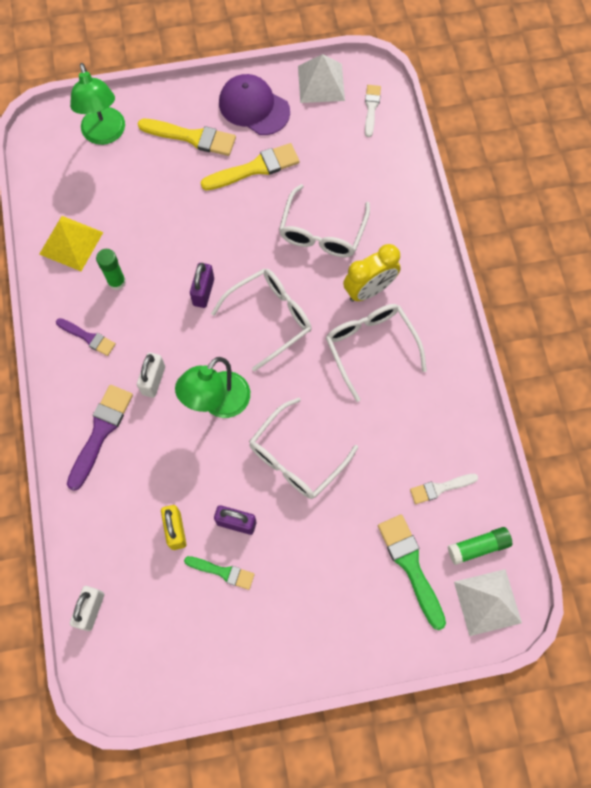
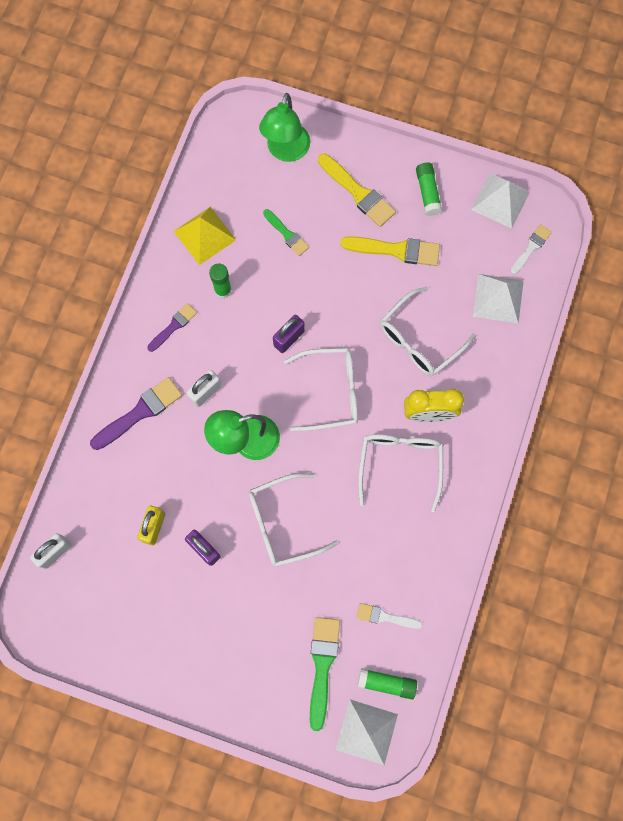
camera: 30 degrees right, 5 degrees up
(88, 337) = (173, 326): purple brush -> purple brush turned 105 degrees counterclockwise
(223, 572) = (171, 582): green brush -> green brush (287, 234)
(254, 107) = (427, 192): purple cap -> green glue stick
(369, 163) = (498, 298): none -> white pyramid

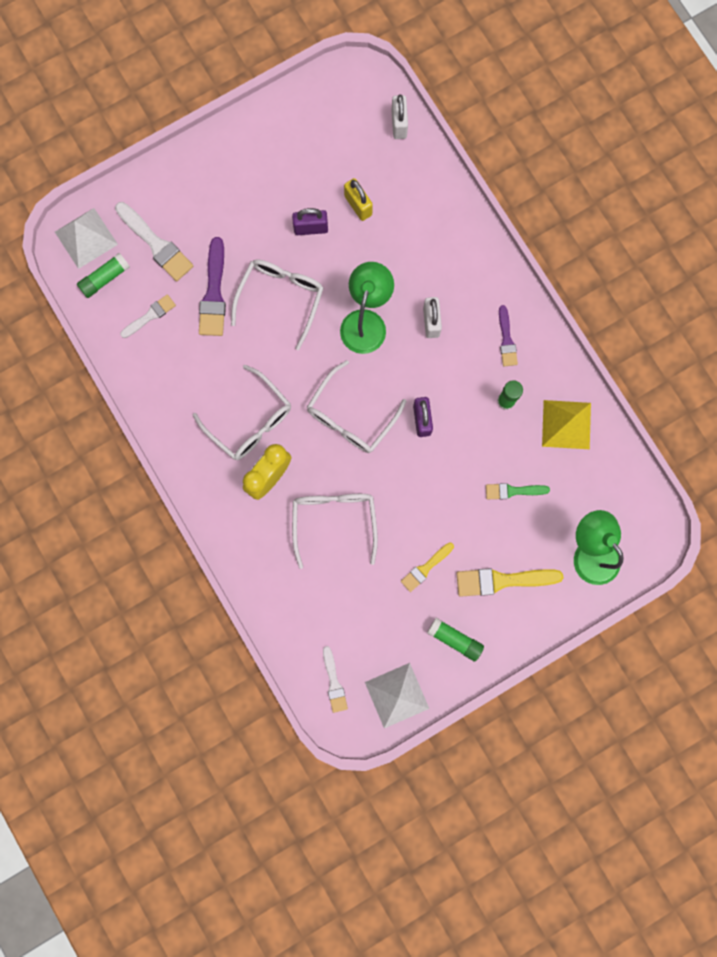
camera: 130 degrees right, 5 degrees up
(140, 412) = (456, 262): purple brush -> purple brush (214, 293)
(322, 666) = (156, 244): green brush -> white brush
(396, 250) = (425, 568): yellow brush -> yellow brush, size x0.61
(498, 298) = (314, 615): white pyramid -> none

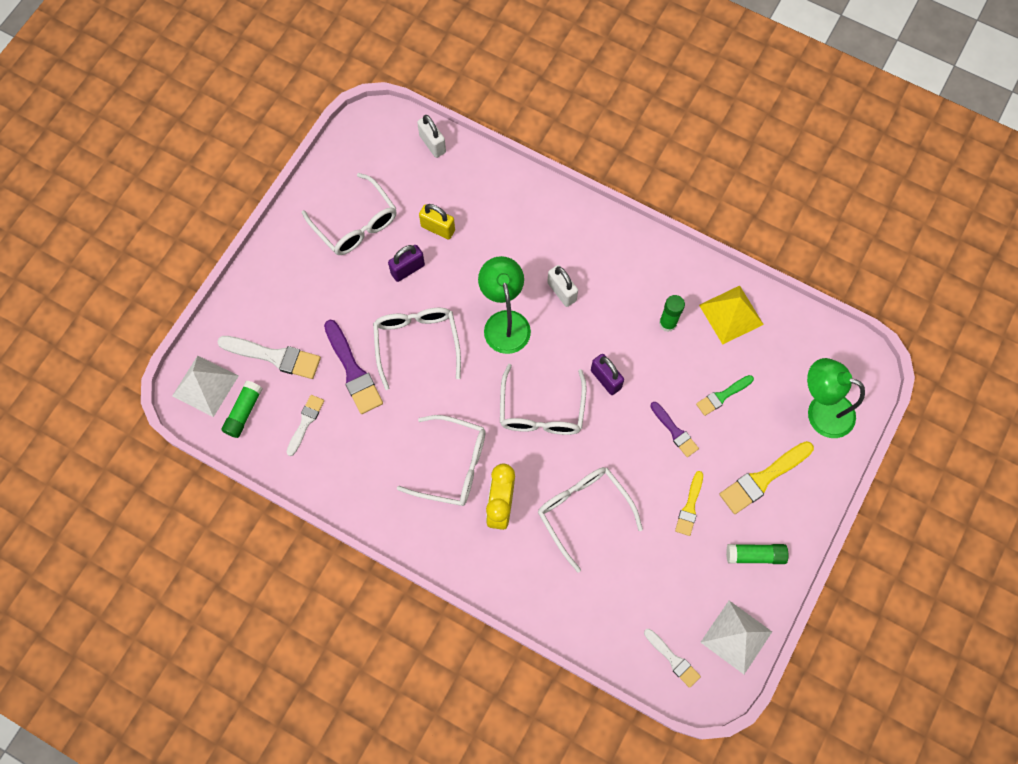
camera: 30 degrees left, 10 degrees down
(290, 162) = (355, 224): none -> white glasses
(506, 340) = (635, 272): purple brush -> purple brush (675, 431)

